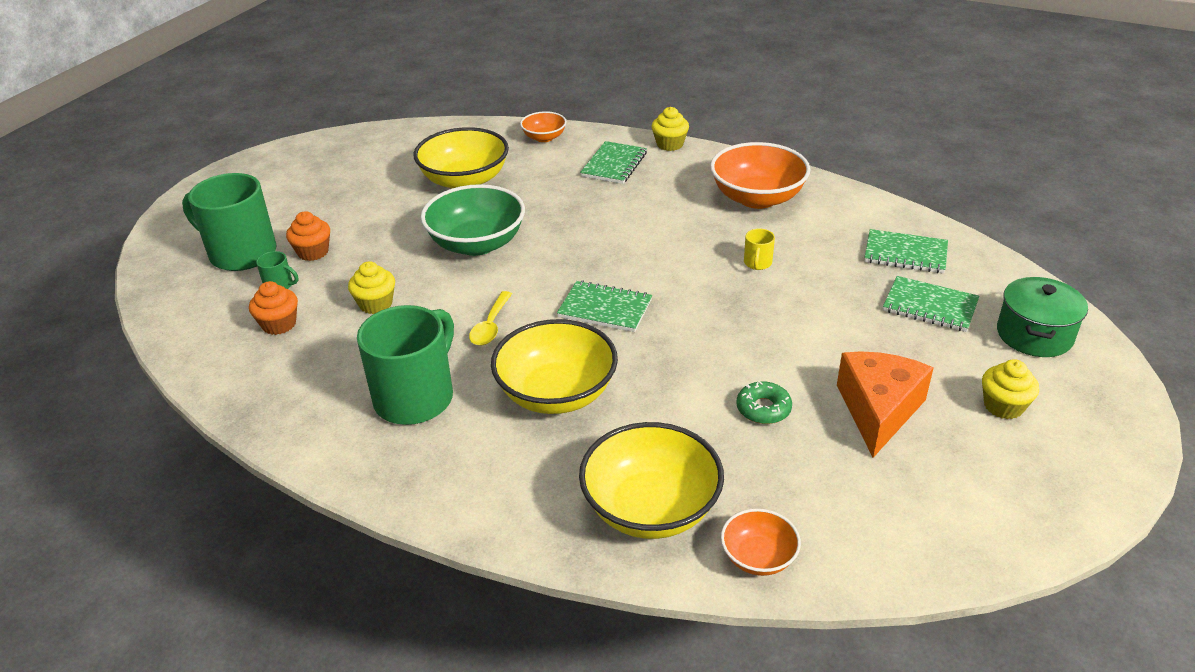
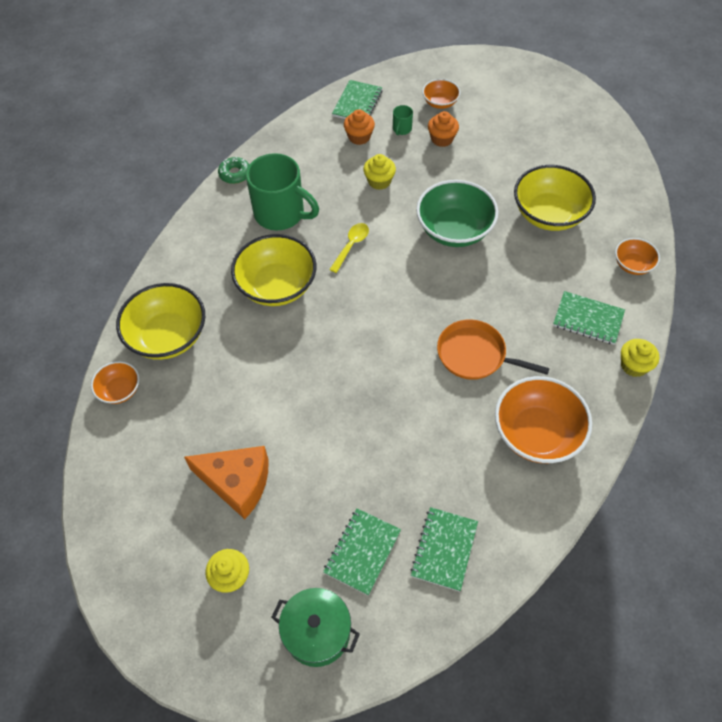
camera: 90 degrees right, 20 degrees up
(240, 253) = (440, 103): green mug -> orange bowl
(490, 326) = (351, 246): yellow spoon -> yellow spoon turned 105 degrees clockwise
(605, 309) = (368, 312): green notebook -> green notebook (357, 103)
(664, 232) = (474, 355): none -> orange pan
(757, 263) = (428, 422): yellow mug -> none
(763, 409) = (248, 407): green donut -> green donut (235, 174)

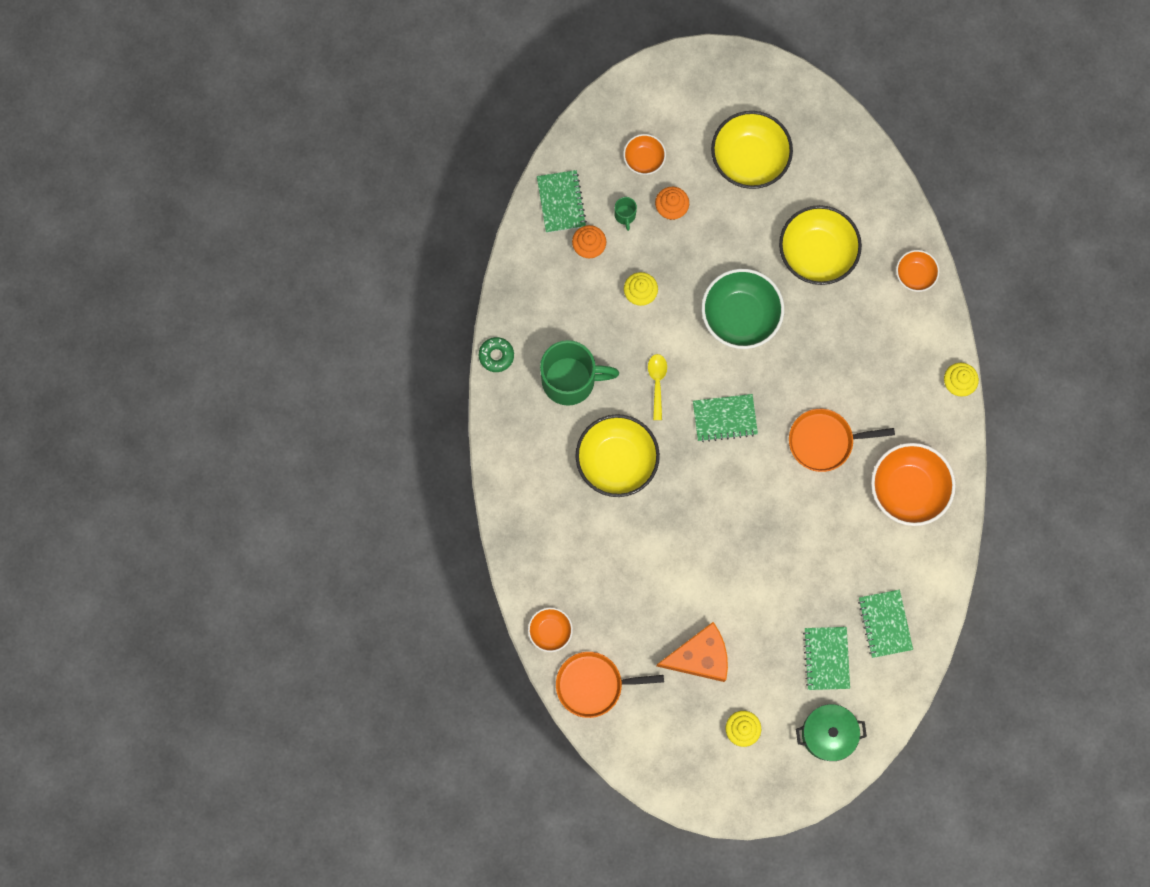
camera: 30 degrees left, 20 degrees up
(121, 456) = (593, 685): none -> orange pan
(168, 336) = (555, 561): yellow bowl -> yellow bowl (749, 159)
(588, 319) = (901, 355): green notebook -> green notebook (724, 418)

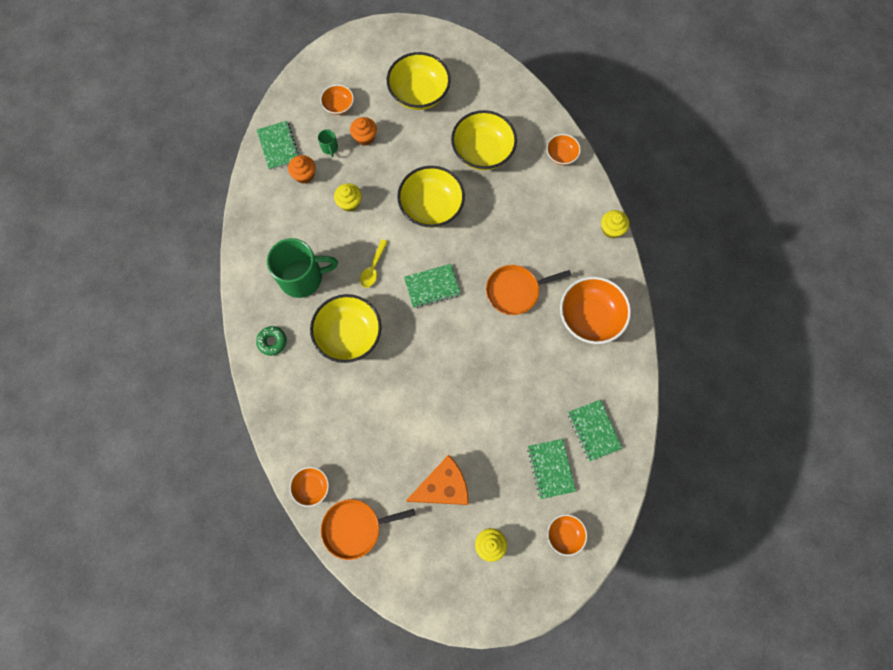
camera: 10 degrees left, 5 degrees down
(496, 356) = (240, 268): green donut -> green donut (272, 342)
(657, 383) = (373, 268): yellow spoon -> yellow spoon turned 150 degrees counterclockwise
(740, 316) = (431, 207): green bowl -> yellow bowl
(828, 734) = (564, 534): green pot -> orange bowl

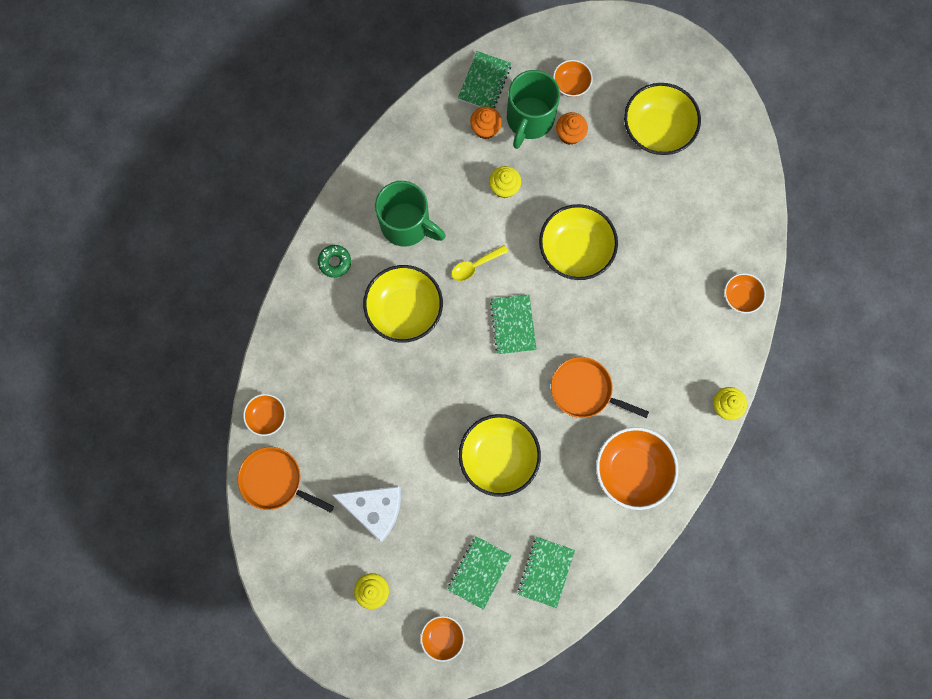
camera: 40 degrees right, 5 degrees up
(330, 148) = (529, 120): green mug -> green mug, size x2.42
(432, 286) = (513, 325): green notebook -> green notebook turned 60 degrees clockwise
(443, 487) = (375, 508): orange cheese -> white cheese
(482, 152) = (668, 234): yellow bowl -> yellow bowl (498, 457)

